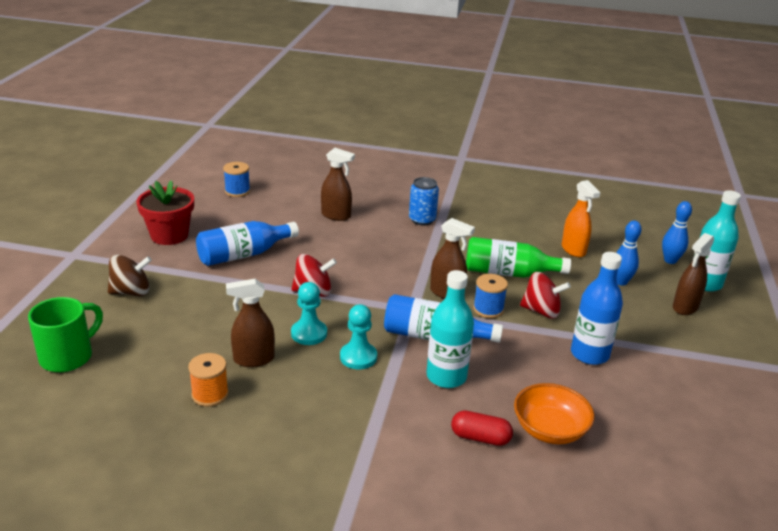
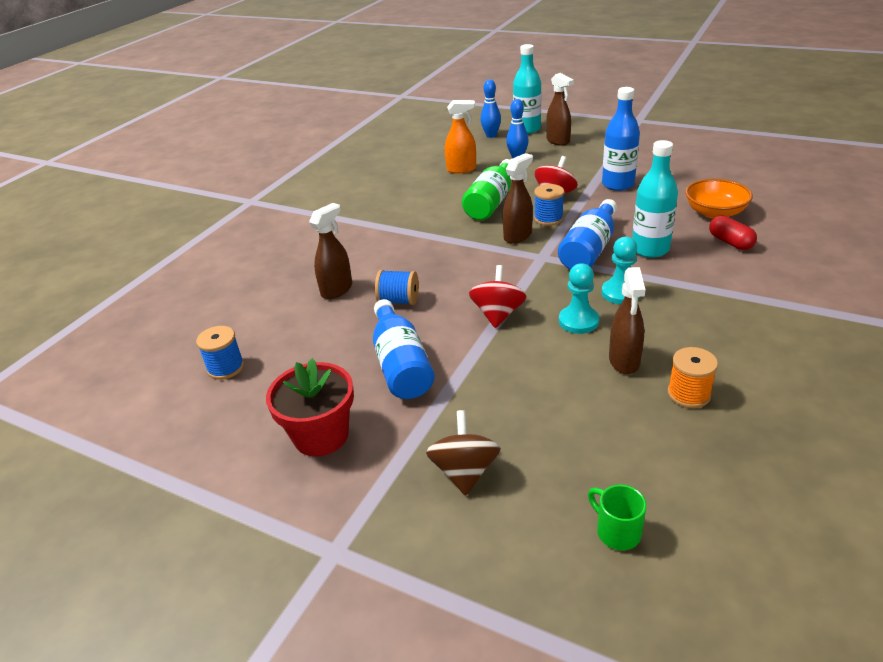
camera: 70 degrees left, 5 degrees up
(68, 356) = (617, 532): green mug -> green mug, size x0.60
(325, 244) = (398, 301): none -> blue spool
(422, 220) = (373, 236): blue can -> none
(480, 438) = (730, 242): red capsule -> red capsule turned 60 degrees counterclockwise

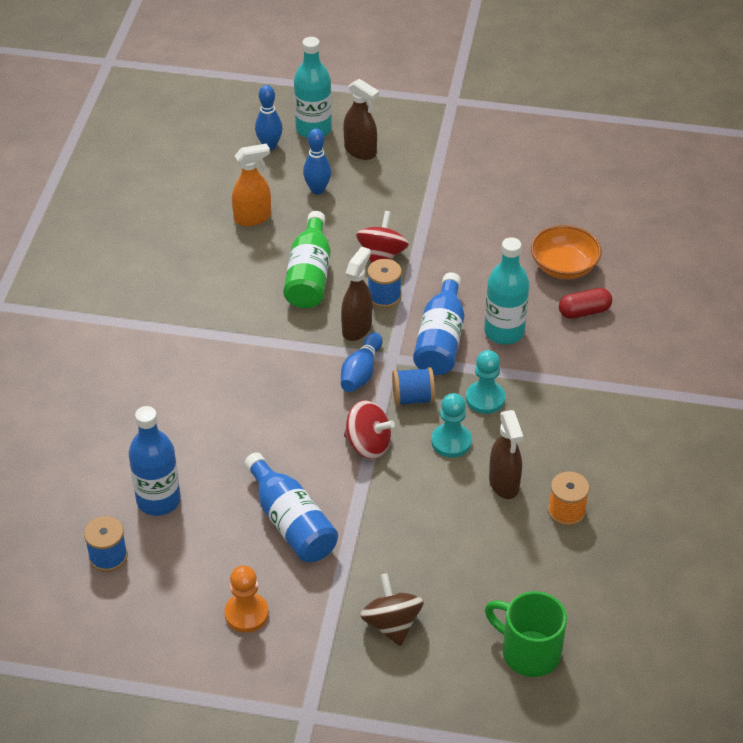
camera: 20 degrees left, 10 degrees up
(321, 436) = (246, 614): red flower pot -> orange pawn
(337, 290) = (180, 436): brown spray bottle -> none
(398, 301) = (256, 441): blue spool -> blue spool (413, 398)
(498, 314) = (368, 445): red spinning top -> red spinning top turned 120 degrees clockwise
(510, 264) = (361, 372): none -> blue bowling pin
(617, 532) = (529, 652): green mug -> green mug, size x1.68
(618, 184) = (450, 229): blue bottle -> blue bottle (158, 500)
(730, 242) = (584, 311): red capsule -> red capsule turned 60 degrees counterclockwise

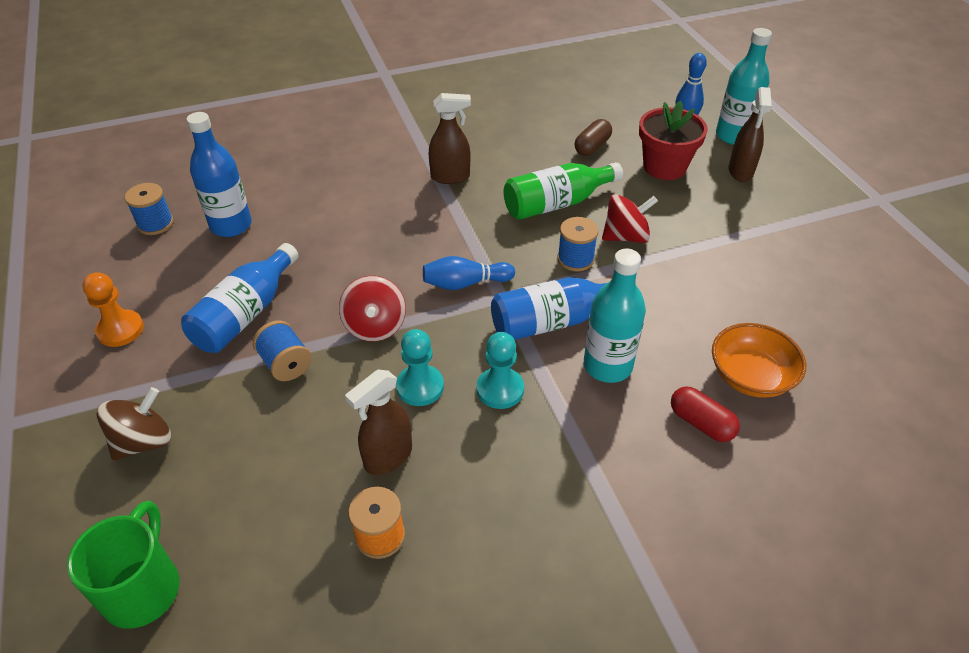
camera: 60 degrees right, 0 degrees up
(253, 218) = (592, 147): orange spray bottle -> brown capsule
(317, 190) = (664, 167): blue bowling pin -> red flower pot
(357, 328) = (519, 258): brown spray bottle -> brown spray bottle (450, 177)
(413, 398) = (459, 333): blue spool -> blue spool (286, 364)

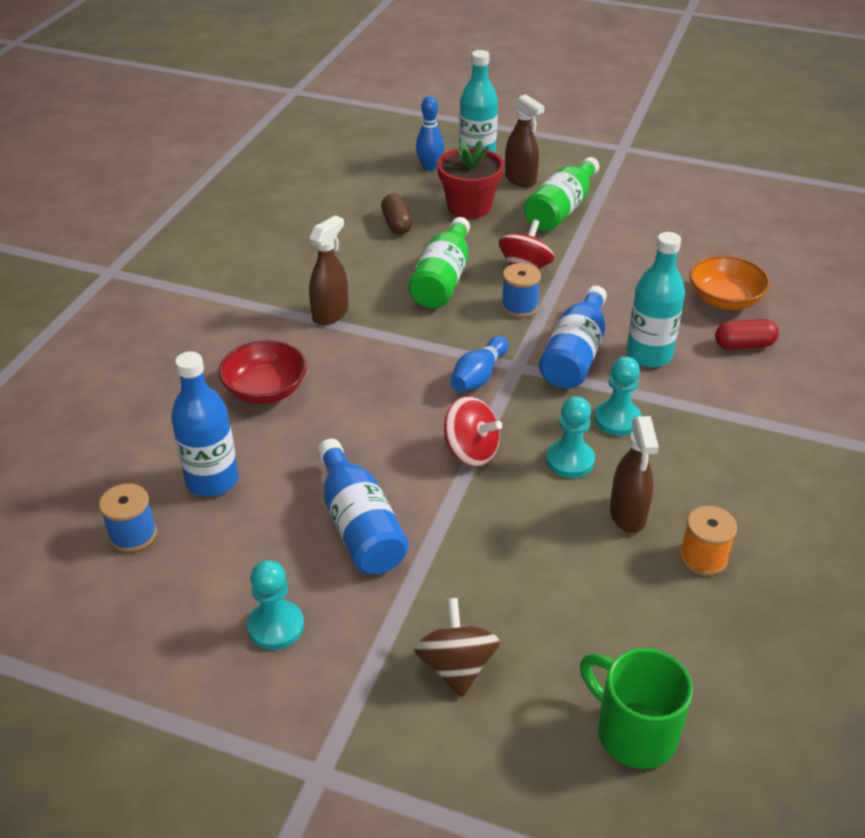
camera: 50 degrees left, 5 degrees down
(120, 330) = (276, 626): orange pawn -> turquoise pawn
(286, 364) = (457, 527): blue spool -> none
(339, 196) = (265, 390): none -> red bowl
(734, 213) = (561, 209): none -> green bottle

